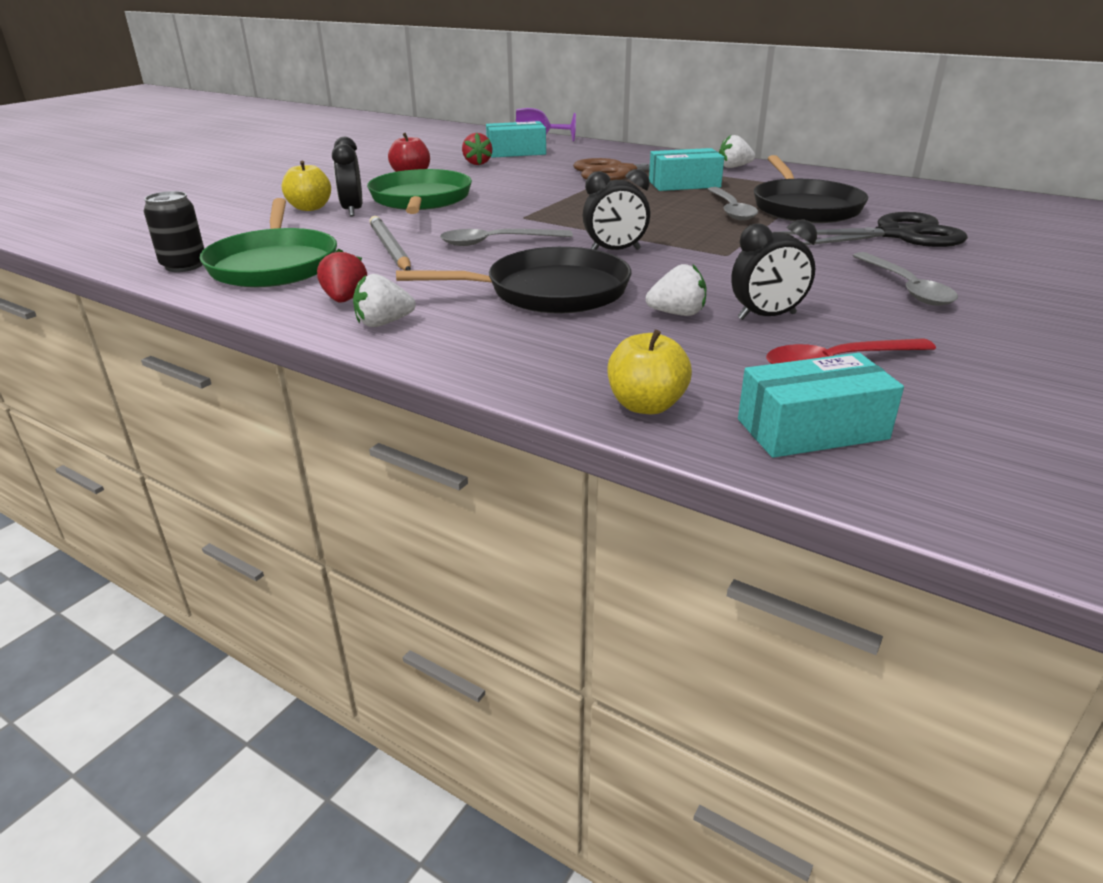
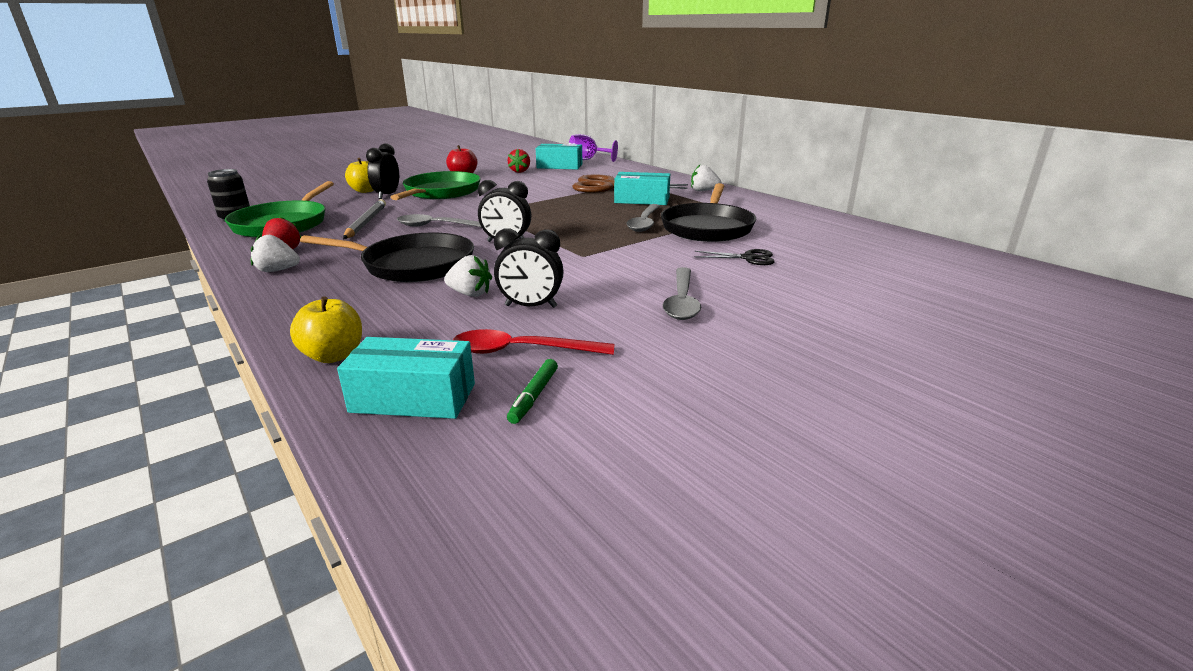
camera: 20 degrees right, 5 degrees down
(896, 235) = (748, 258): black scissors -> black scissors, size x0.48
(925, 403) = (534, 396): none -> green marker

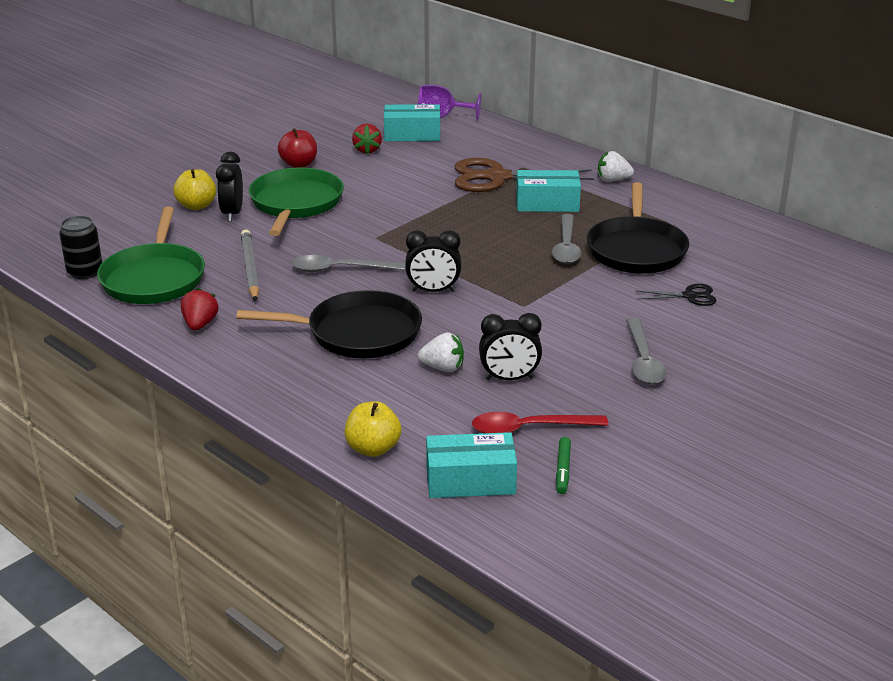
camera: 10 degrees left, 5 degrees up
(277, 270) = (222, 353): white strawberry -> none

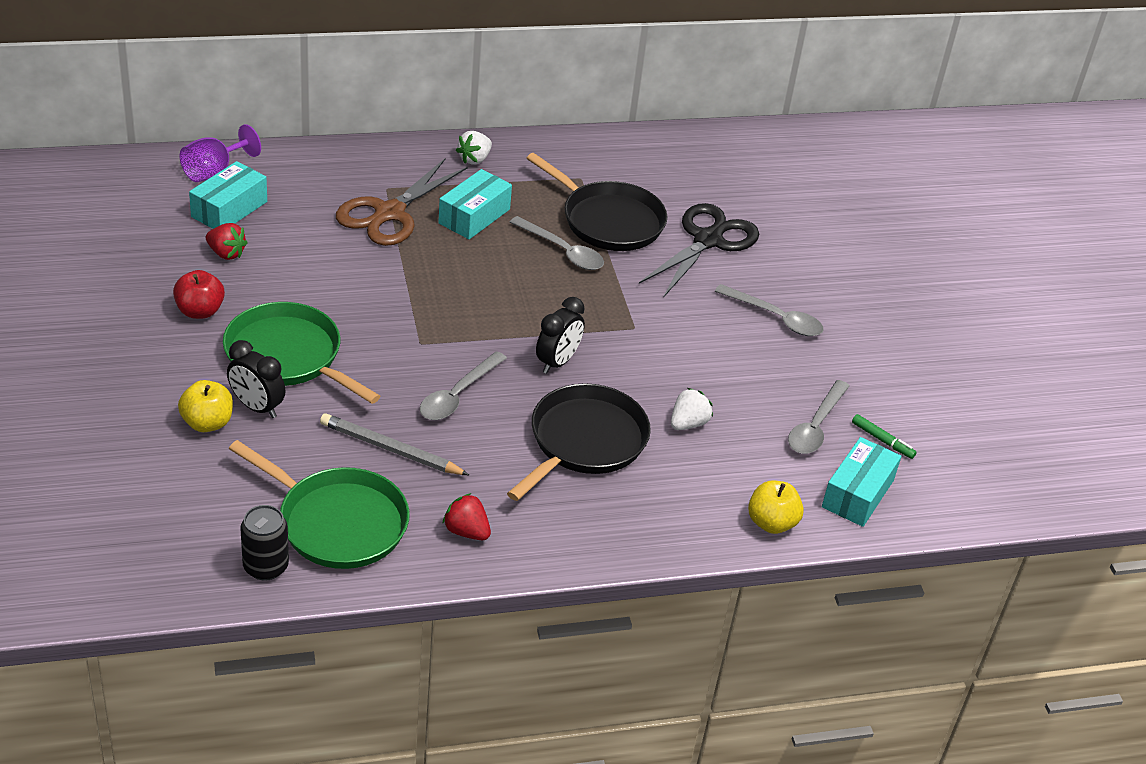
camera: 60 degrees left, 10 degrees up
(509, 378) = (737, 397): black clock -> none
(529, 428) = (816, 426): red spoon -> grey spoon
(689, 296) = (708, 240): black scissors -> black scissors, size x2.08

